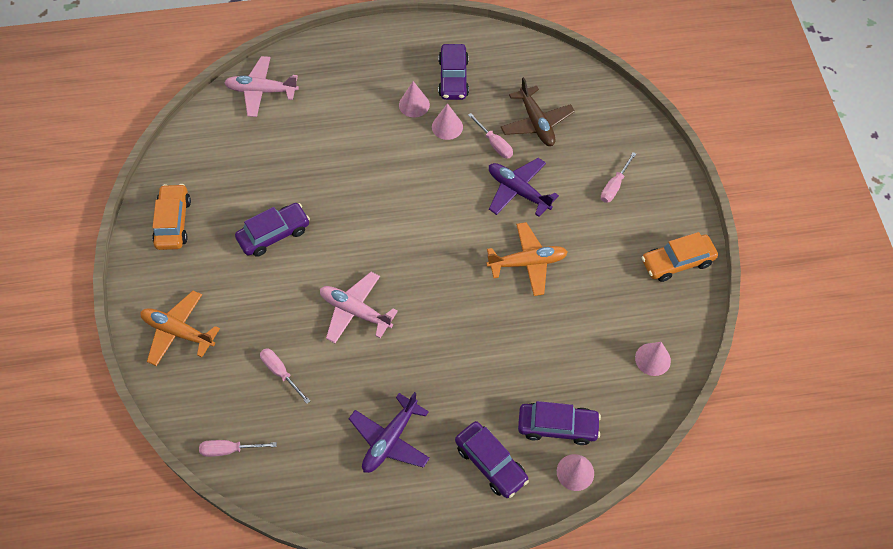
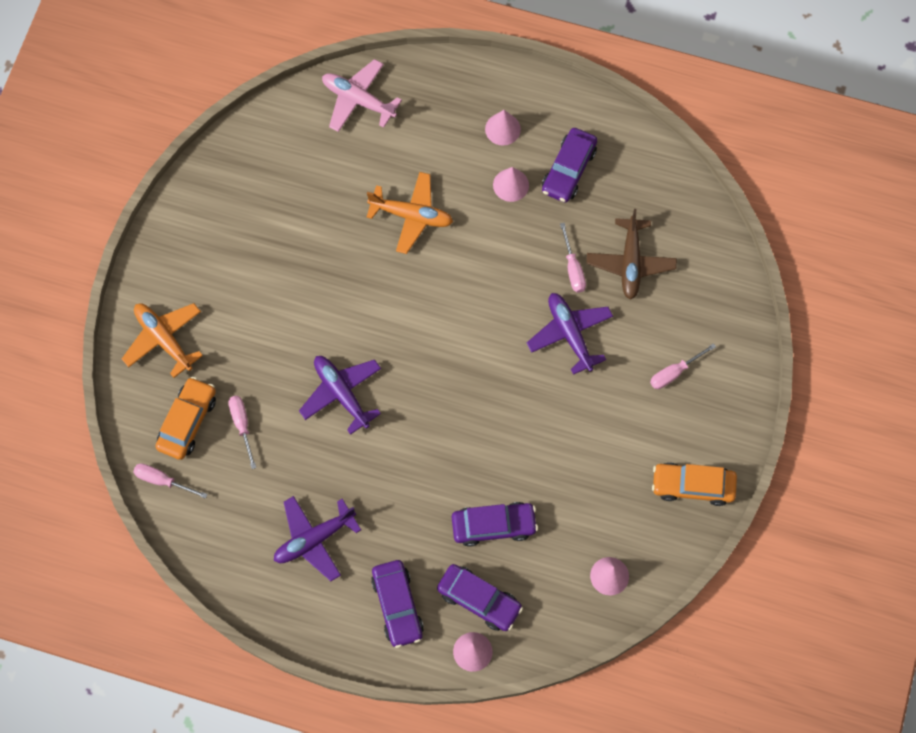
camera: 25 degrees right, 10 degrees up
(173, 222) = (206, 217): orange car -> orange car (187, 422)
(274, 234) = (299, 274): purple car -> purple car (493, 526)
(355, 311) = (341, 394): pink plane -> purple plane
(447, 127) = (533, 226): pink cone -> pink cone (502, 129)
(527, 263) = (538, 418): orange plane -> orange plane (411, 215)

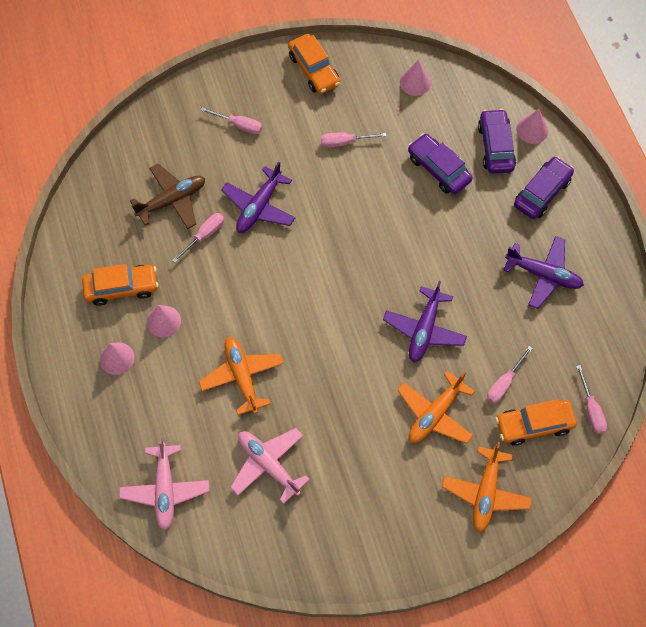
camera: 125 degrees left, 5 degrees down
(260, 347) = (435, 414): none -> orange plane
(319, 188) = (268, 465): none -> pink plane
(568, 170) = (121, 288): purple car -> orange car
(586, 458) = (345, 142): none -> pink screwdriver

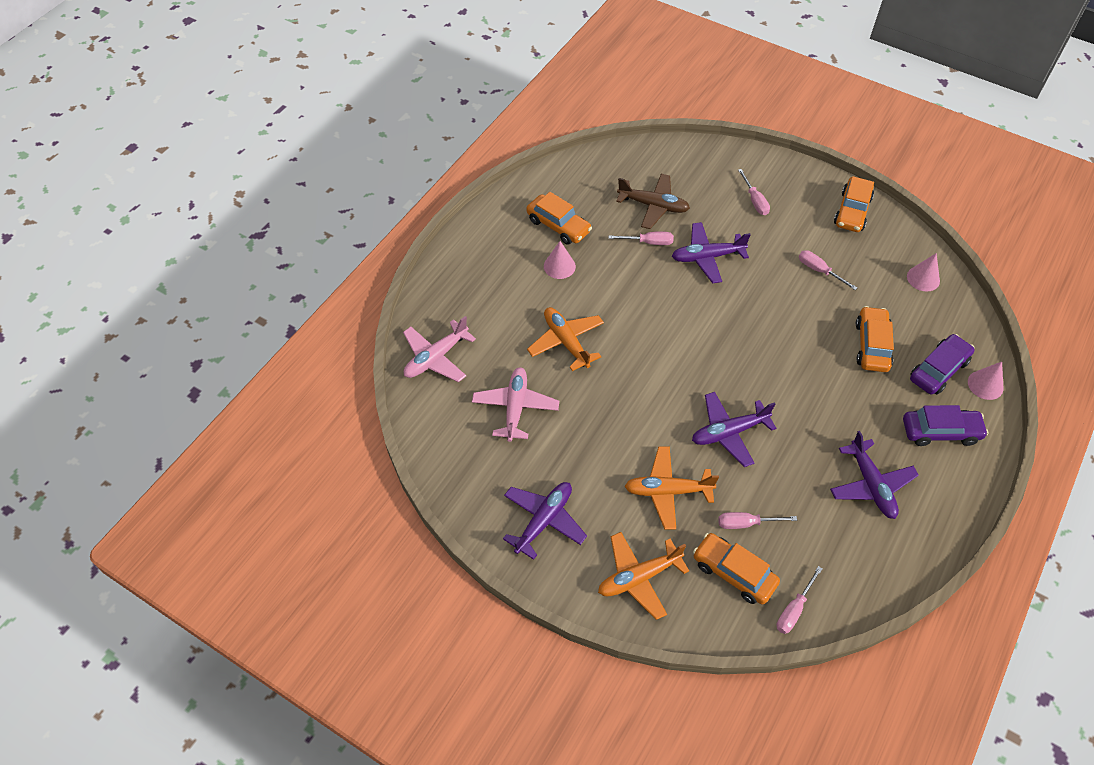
camera: 50 degrees right, 10 degrees down
(117, 358) = (505, 260): pink cone -> none
(242, 377) = (566, 342): orange plane -> orange plane turned 60 degrees counterclockwise
(385, 523) = (544, 521): none -> purple plane
(438, 169) = (872, 345): purple car -> orange car

